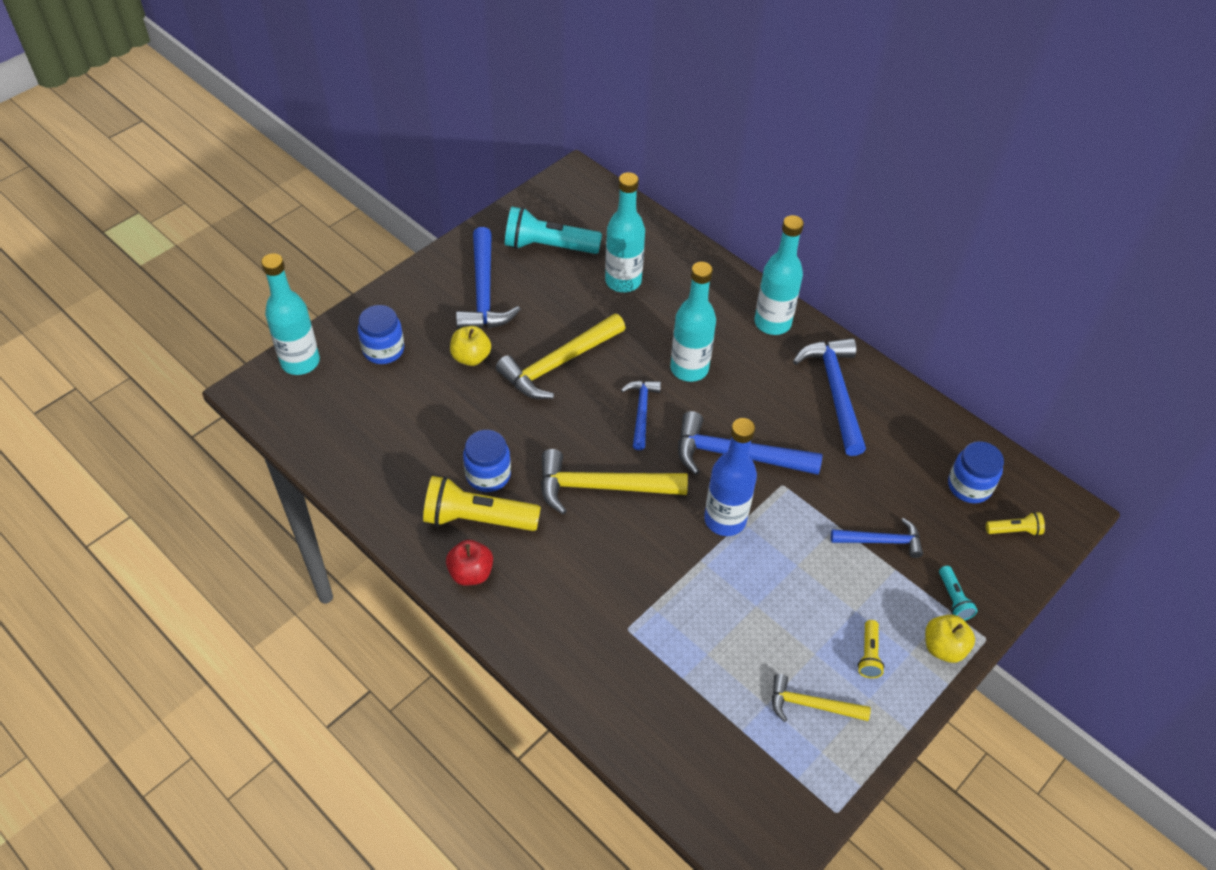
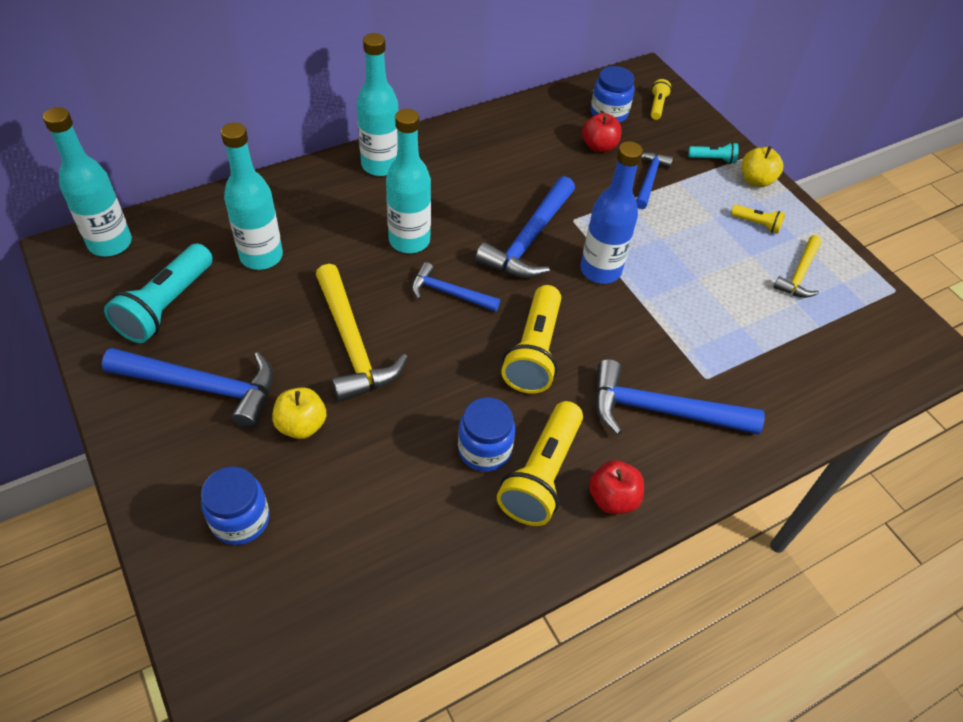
camera: 75 degrees left, 0 degrees up
(300, 362) = (209, 632): turquoise bottle -> turquoise bottle (110, 243)
(602, 487) = (534, 352): yellow hammer -> yellow flashlight
(835, 392) = (482, 153): blue hammer -> blue hammer (661, 411)
(907, 487) = (599, 146): none -> red apple

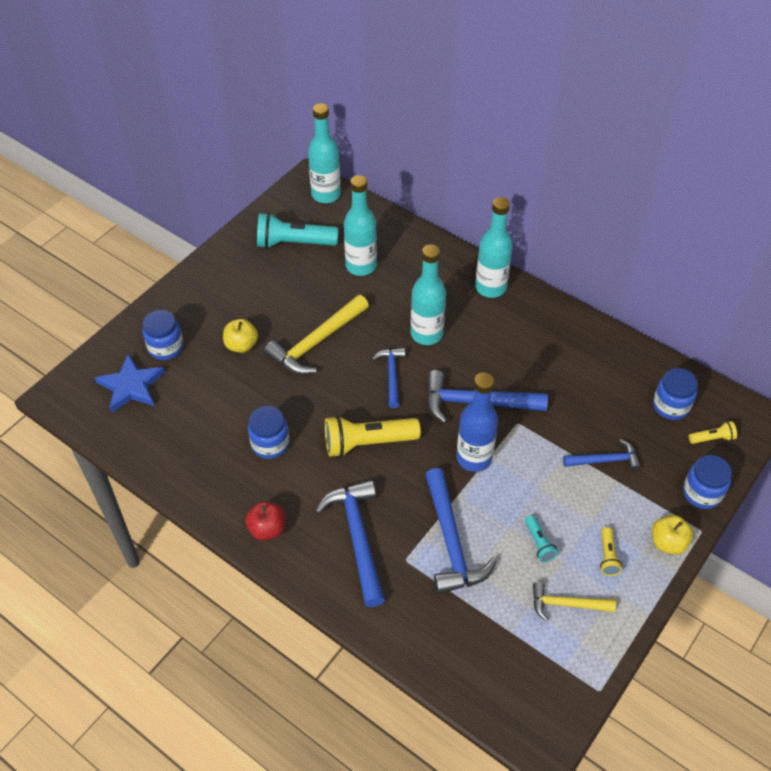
camera: 70 degrees right, 0 degrees up
(203, 387) = (244, 288): blue hammer -> blue hammer (451, 541)
(283, 591) = (131, 386): none -> blue star
(541, 475) = (266, 482): yellow flashlight -> none
(599, 146) = (620, 412): red apple -> none
(712, 137) = (702, 493): none -> blue jar
(713, 159) = (670, 501): turquoise flashlight -> turquoise flashlight (539, 543)

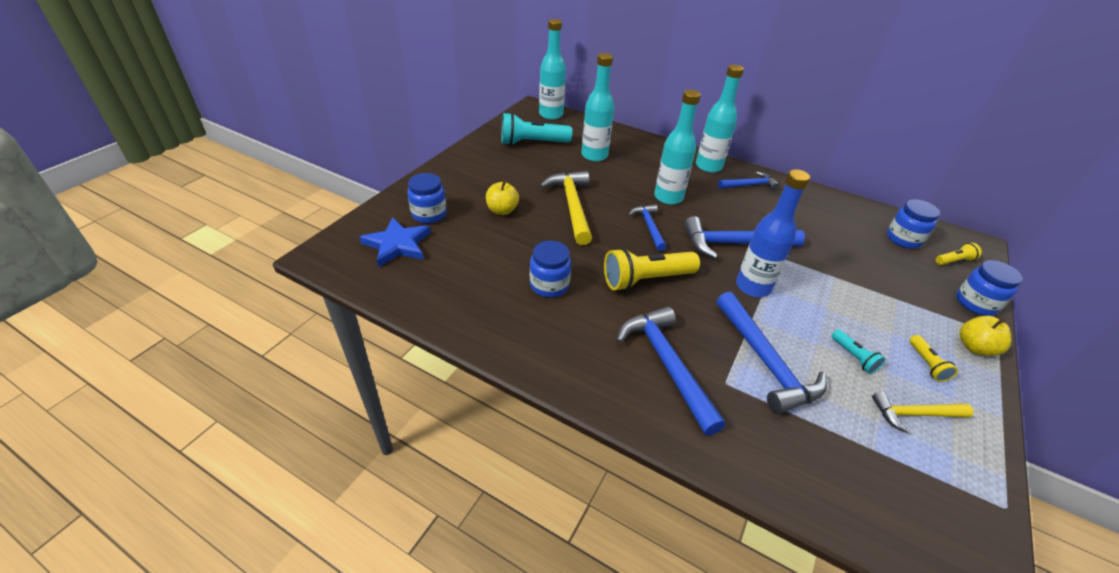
camera: 10 degrees left, 10 degrees down
(267, 529) = (566, 363): red apple -> none
(316, 342) = (572, 206): yellow hammer -> yellow hammer turned 135 degrees clockwise
(605, 460) = (873, 282): blue hammer -> blue hammer (749, 185)

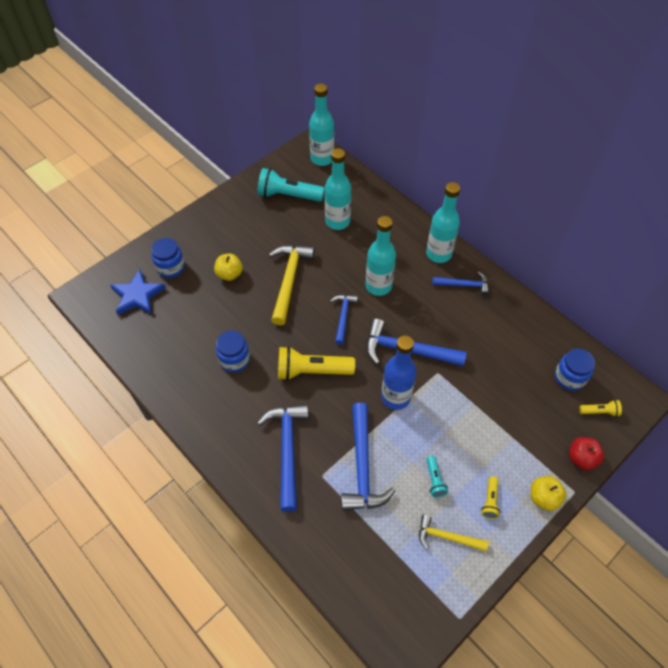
camera: 20 degrees right, 15 degrees up
(975, 303) = (581, 458): blue jar -> red apple

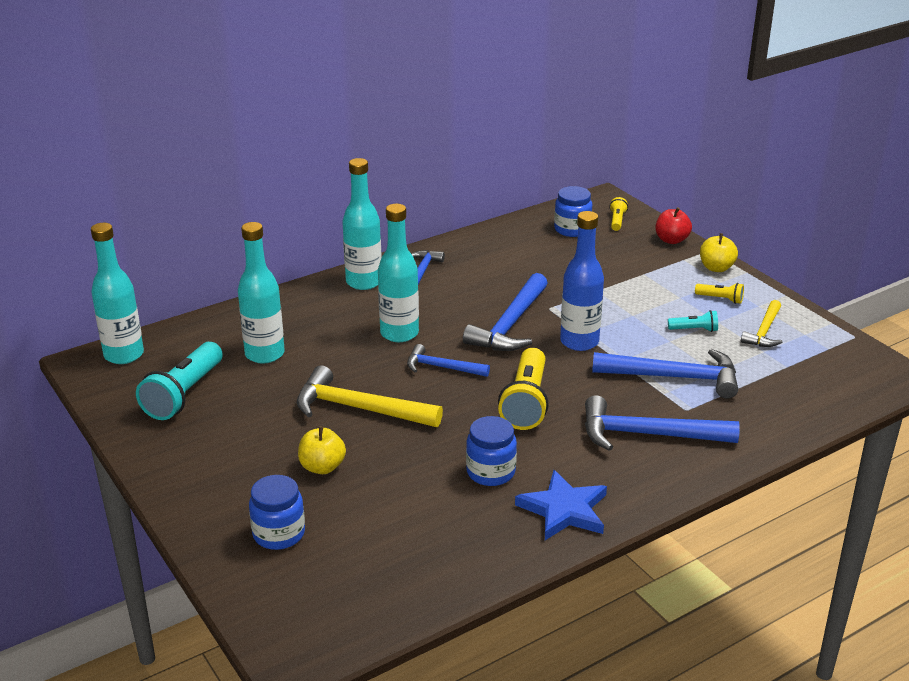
camera: 80 degrees left, 25 degrees down
(137, 295) = (325, 578): blue star -> blue star (564, 510)

